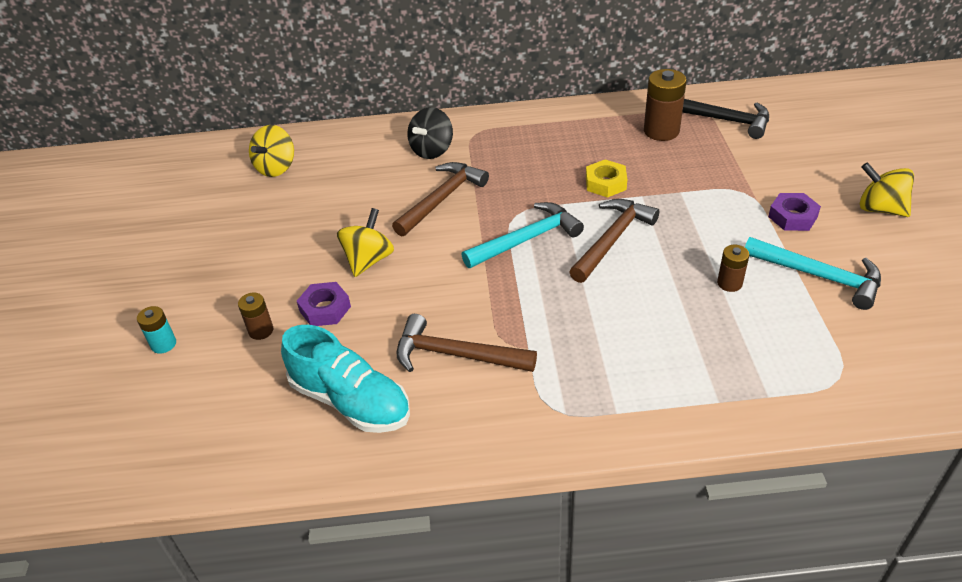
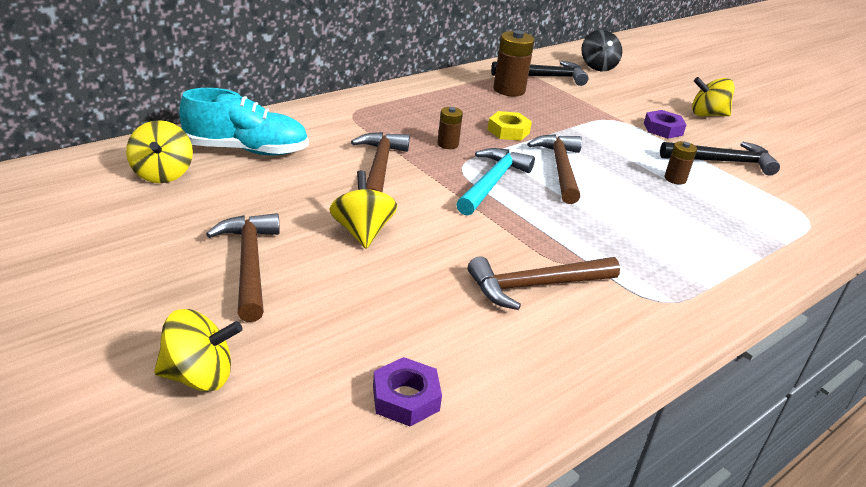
camera: 40 degrees left, 10 degrees down
(163, 344) = (199, 376): turquoise battery -> yellow spinning top
(261, 330) = (312, 325): brown battery -> brown battery (448, 144)
(265, 266) = (249, 264): none -> brown hammer
(325, 309) = (363, 285): purple nut -> purple nut (405, 398)
(351, 401) = (484, 356): turquoise shoe -> turquoise shoe (246, 150)
(432, 150) = (325, 132): black spinning top -> black spinning top (597, 67)
(819, 276) = (722, 161): turquoise hammer -> black hammer

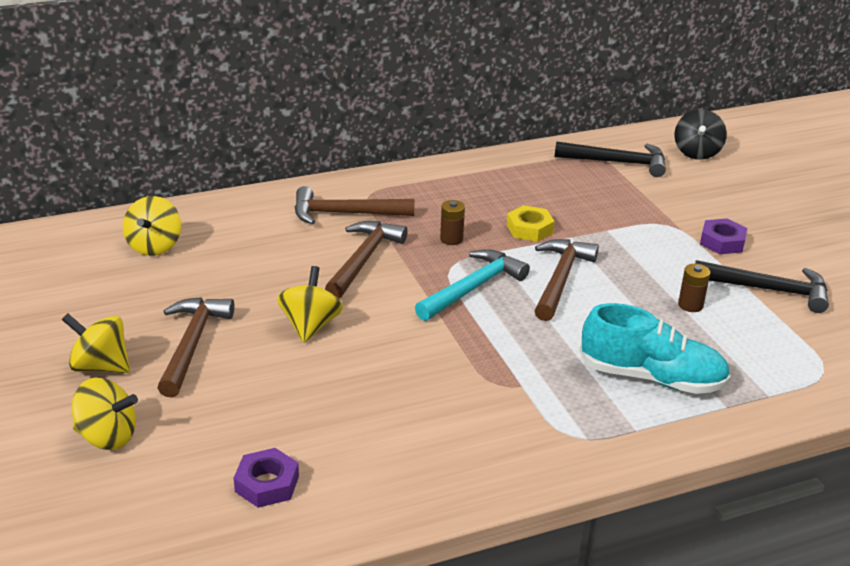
camera: 20 degrees right, 0 degrees up
(246, 150) = (242, 228): turquoise shoe -> turquoise shoe (651, 377)
(509, 90) = (563, 177): brown battery -> none
(536, 286) = (450, 402): brown hammer -> brown hammer (345, 214)
(707, 115) = (796, 227): yellow spinning top -> yellow spinning top (101, 366)

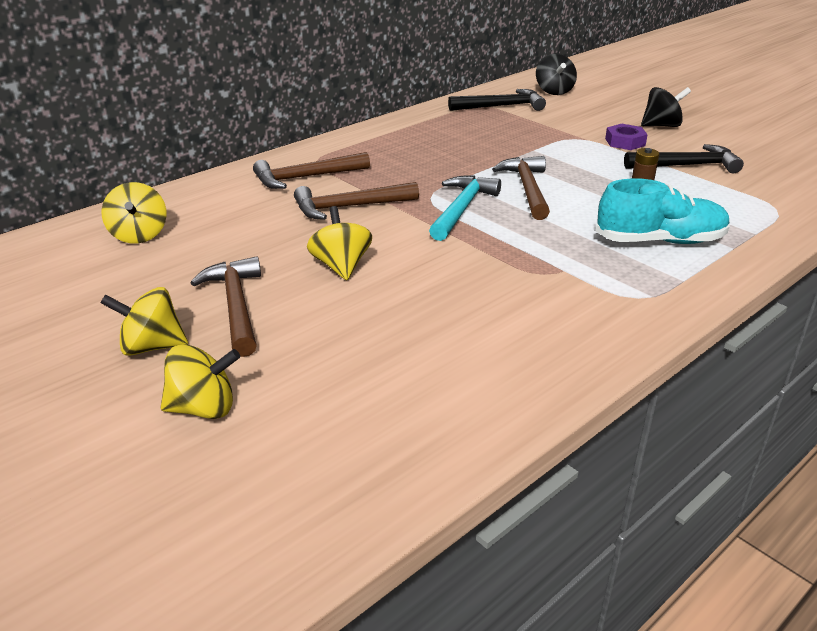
camera: 20 degrees left, 0 degrees up
(267, 484) = (402, 406): purple nut -> none
(363, 259) = (349, 207): brown hammer -> brown hammer turned 105 degrees counterclockwise
(451, 239) = (414, 178): brown battery -> none
(529, 229) = (472, 160): yellow nut -> none
(786, 228) = (661, 125): none -> black spinning top

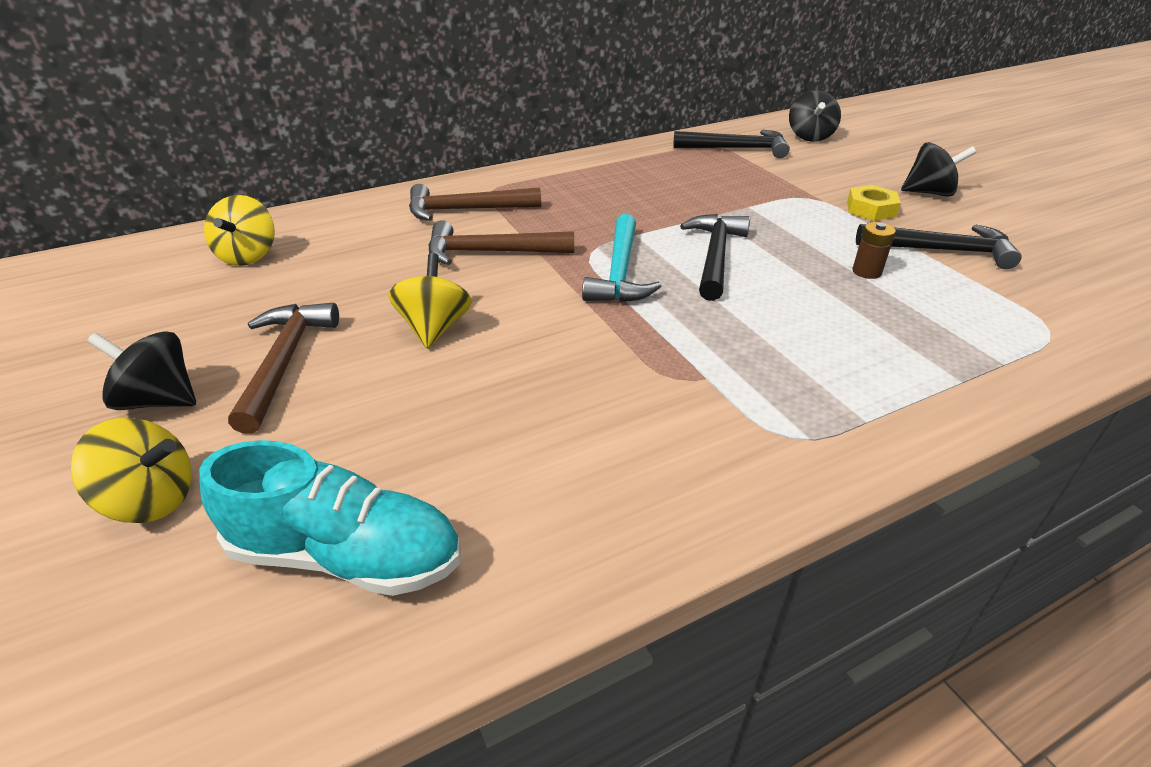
camera: 15 degrees right, 5 degrees up
(152, 346) = (159, 400): yellow spinning top -> black spinning top
(461, 209) = (620, 272): turquoise hammer -> turquoise hammer turned 150 degrees clockwise
(527, 189) = (714, 256): brown hammer -> black hammer
(625, 142) = (871, 209): purple nut -> yellow nut
(660, 241) = (858, 354): turquoise shoe -> turquoise shoe (346, 555)

